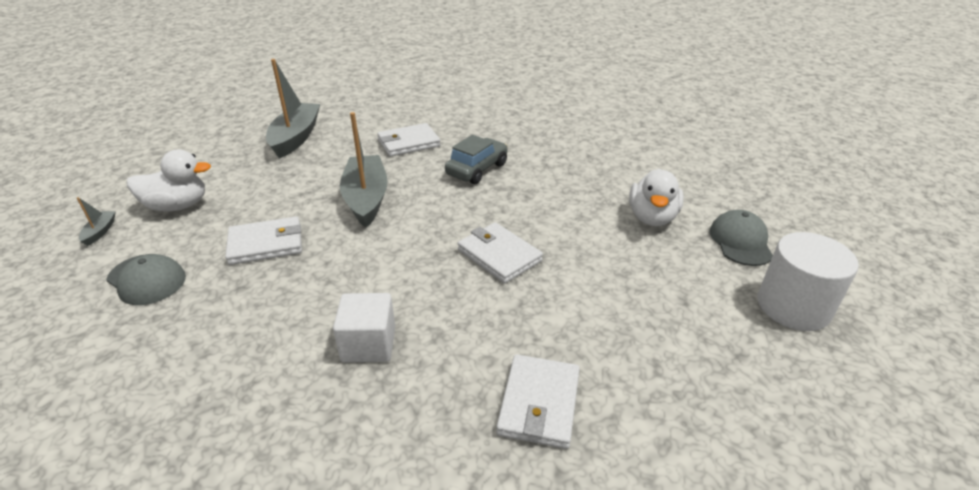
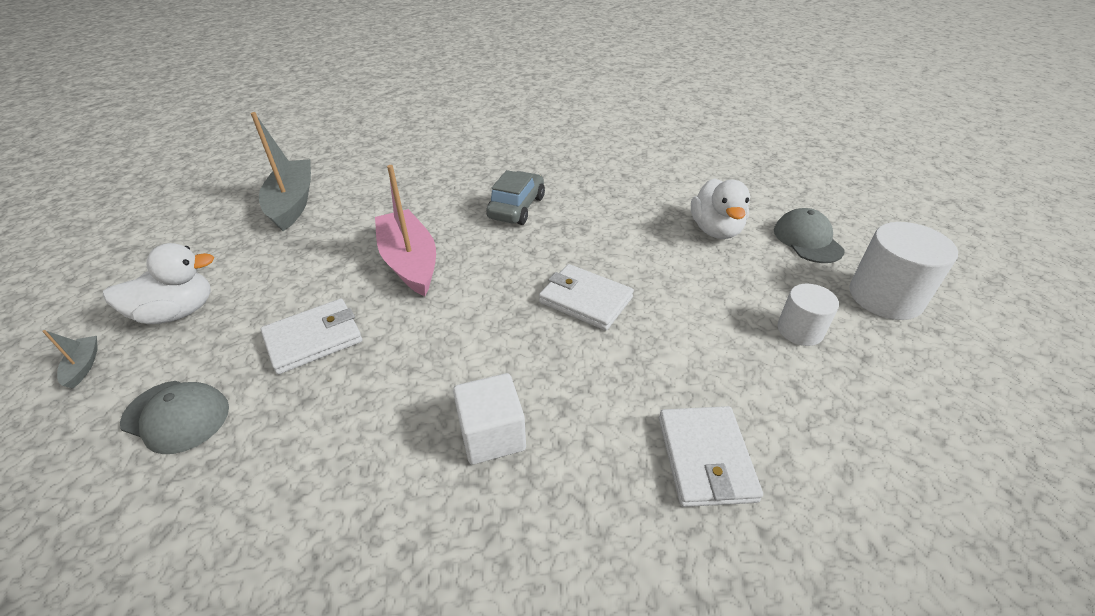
camera: 15 degrees left, 5 degrees up
(366, 199) = (409, 262): grey boat -> pink boat
(408, 143) = (428, 189): white wallet -> none
(687, 319) = (800, 330): none -> white cylinder

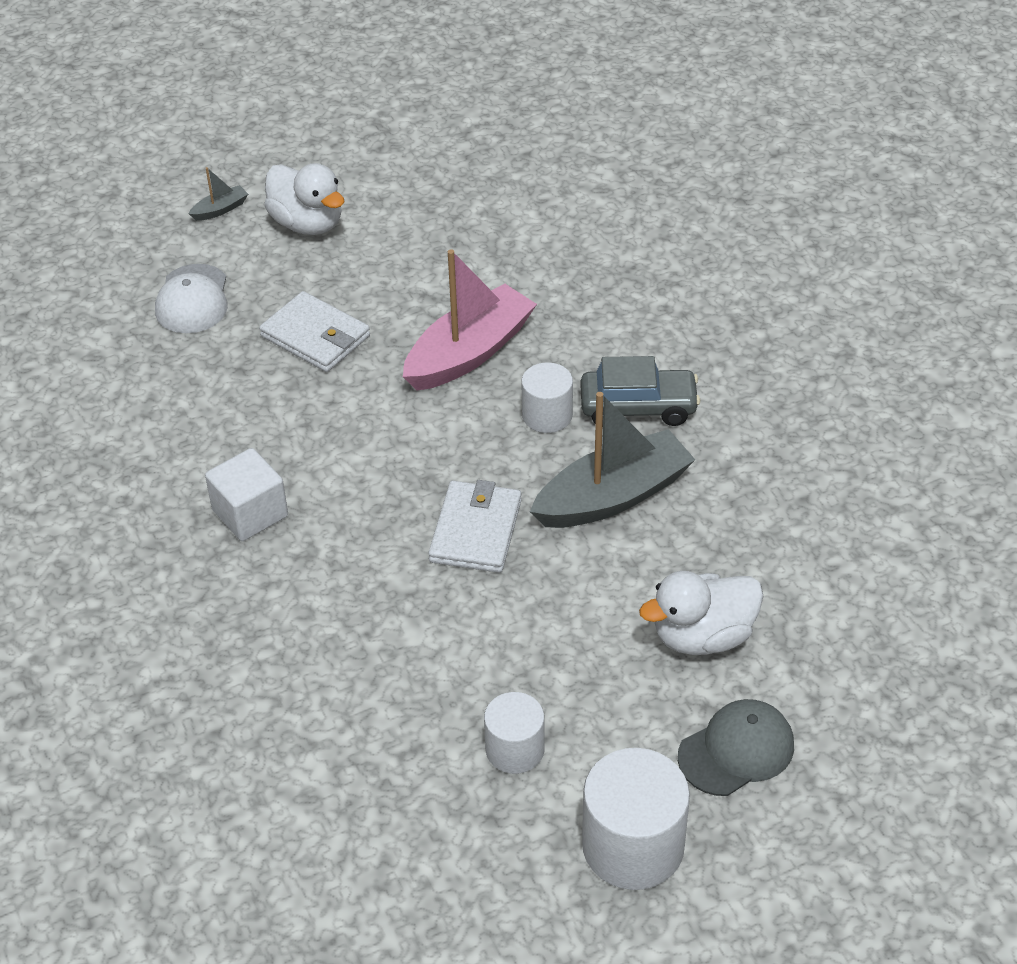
camera: 70 degrees right, 5 degrees up
(176, 416) = (192, 299): grey cap -> white cap
(292, 203) = (529, 200): grey boat -> grey boat (613, 496)
(497, 243) = (547, 415): none -> white cylinder
(705, 458) = (282, 680): white wallet -> none

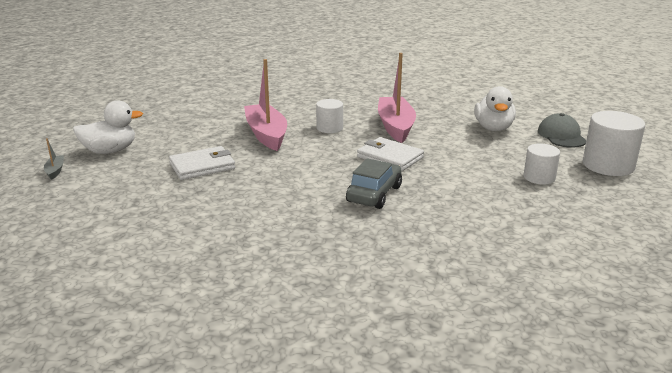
camera: 65 degrees left, 20 degrees down
(192, 299) = (119, 193): white cap -> none
(250, 513) = (319, 210): white cube -> none
(613, 496) = (395, 126): grey boat -> pink boat
(638, 407) = (346, 111): grey car -> grey car (374, 194)

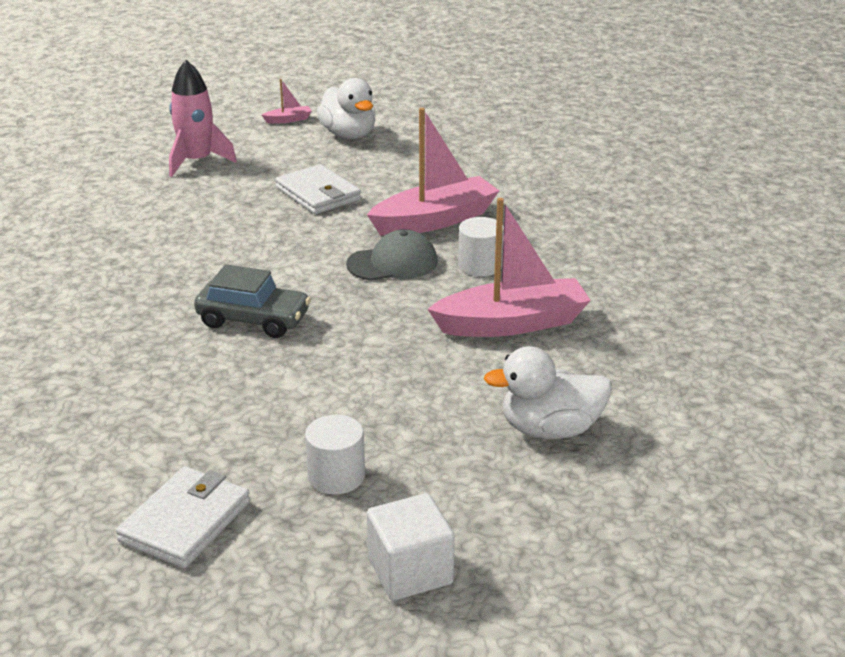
camera: 80 degrees right, 5 degrees up
(55, 171) = (288, 120): grey boat -> pink boat
(102, 210) = (197, 161): none -> pink rocket
(390, 157) = (382, 325): white wallet -> white wallet (186, 521)
(561, 136) = (545, 519): grey cap -> grey cap (392, 263)
(608, 165) = (410, 571): white cylinder -> white cube

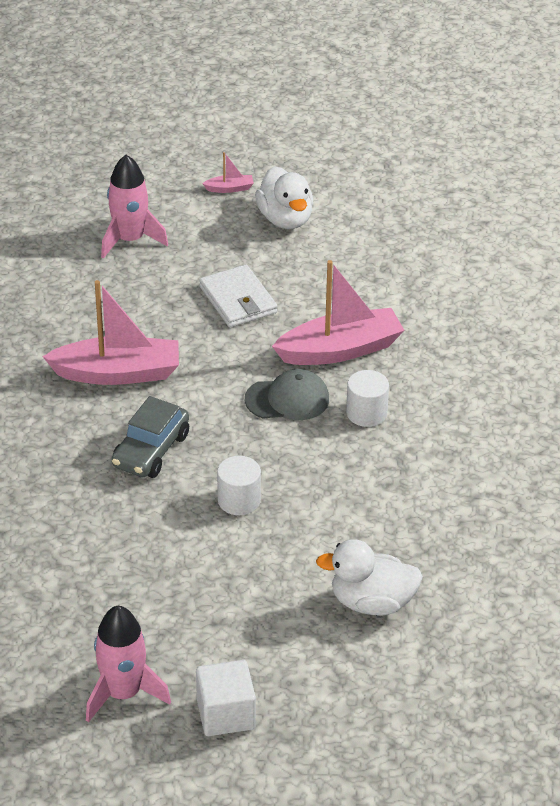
camera: 10 degrees right, 10 degrees up
(186, 521) = (66, 646): white wallet -> none
(253, 320) = (151, 451): grey car -> grey car turned 90 degrees clockwise
(270, 565) = (123, 693): none -> pink rocket
(336, 476) = (188, 622): white cylinder -> white cylinder (239, 500)
(512, 323) = (375, 485): pink boat -> pink boat (117, 373)

